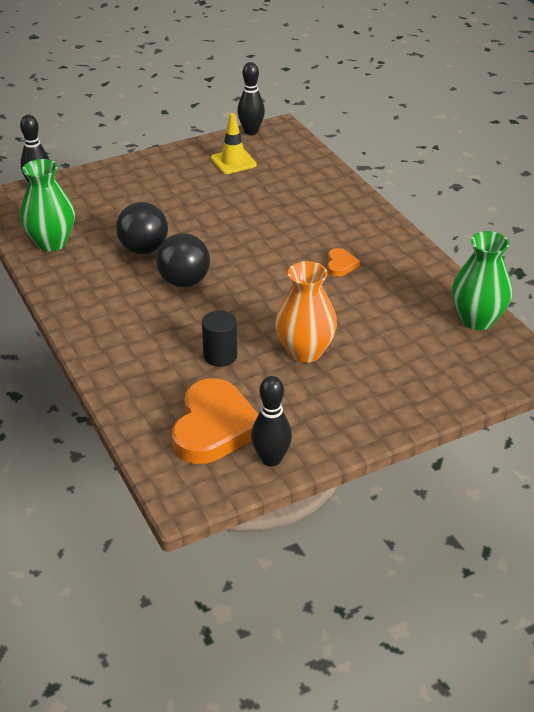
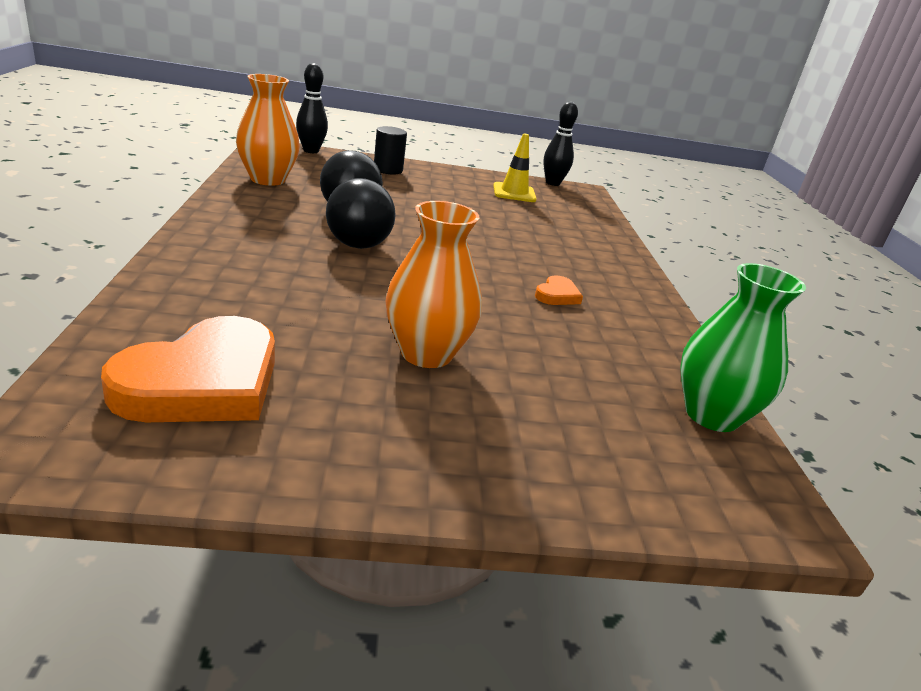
camera: 20 degrees right, 10 degrees down
(51, 242) = (268, 179): green vase -> orange vase
(220, 356) = (313, 316): black cylinder -> black cylinder (388, 170)
(271, 459) = (225, 458): black bowling pin -> none

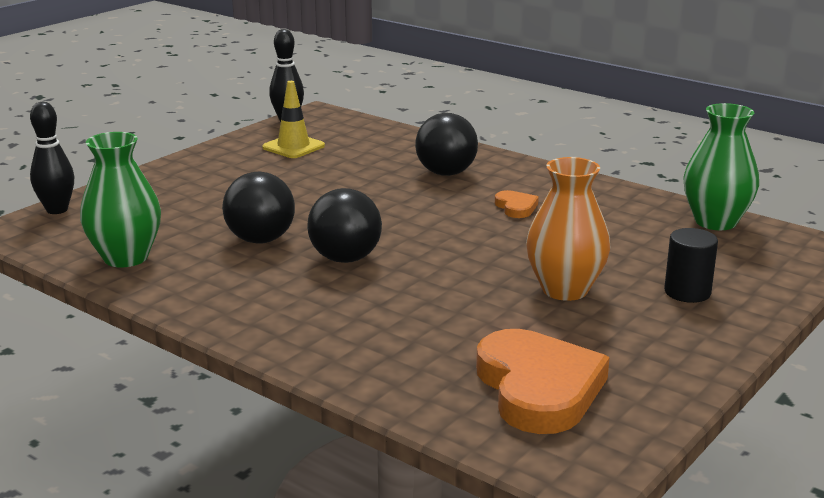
camera: 45 degrees left, 5 degrees down
(268, 179) = (126, 257): orange vase -> green vase
(388, 170) = (165, 186): black cylinder -> black cylinder (687, 292)
(569, 253) = (446, 173): none -> black ball

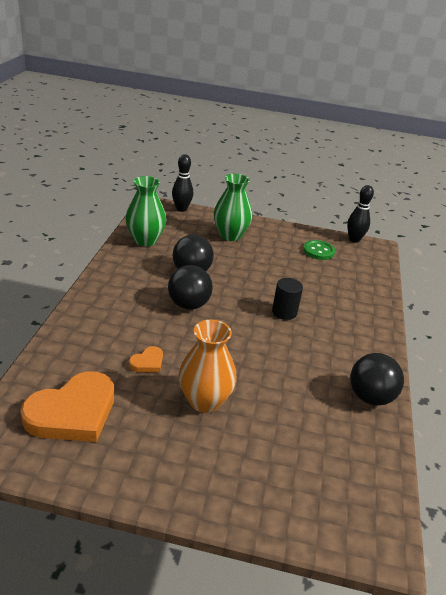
camera: 60 degrees right, 10 degrees up
(293, 147) = (318, 251): yellow traffic cone -> green button
(446, 173) = (336, 315): black ball -> black ball (370, 397)
(516, 207) = (310, 355): orange heart -> orange heart (147, 362)
(687, 292) = (239, 465): black cylinder -> black cylinder (284, 312)
(715, 222) = (375, 467): green vase -> green vase (230, 235)

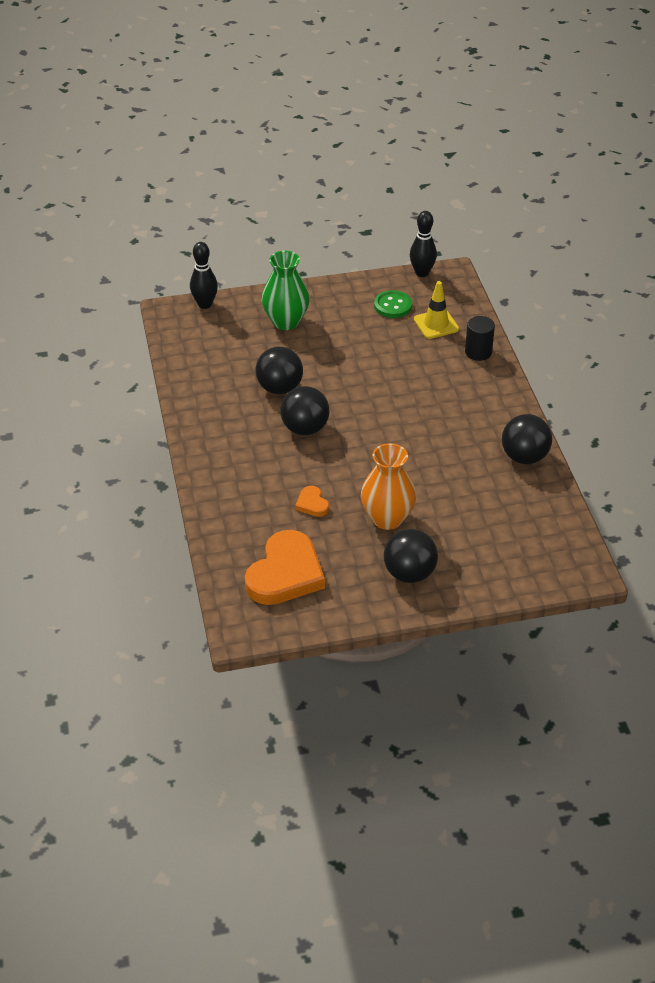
camera: 20 degrees left, 10 degrees up
(145, 240) = (200, 366): green vase -> none
(147, 362) = (312, 504): orange heart -> orange heart turned 135 degrees clockwise
(188, 462) = (409, 573): none -> black ball
(284, 312) = (402, 399): black cylinder -> black cylinder (478, 352)
(346, 273) = (436, 324): none -> yellow traffic cone

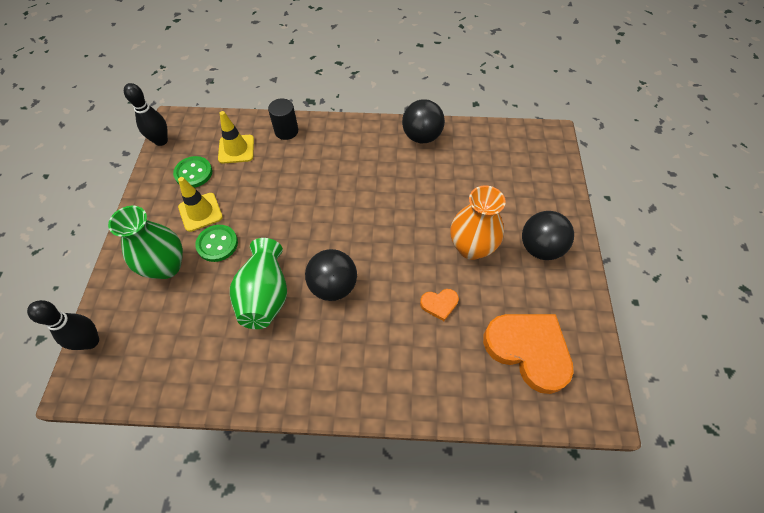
camera: 75 degrees left, 15 degrees up
(279, 388) = (265, 295): black ball -> green vase
(320, 344) = (217, 244): none -> green button
(350, 324) = (200, 212): none -> yellow traffic cone

